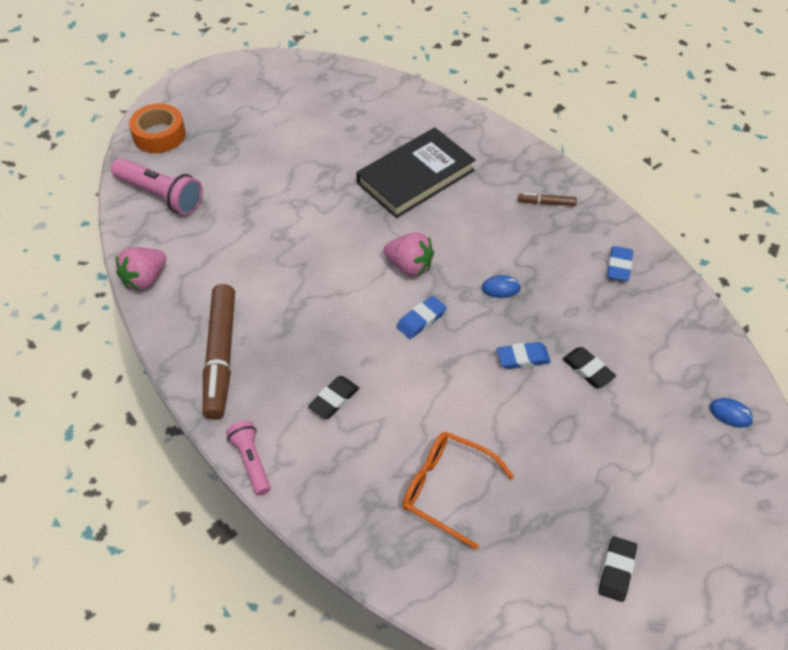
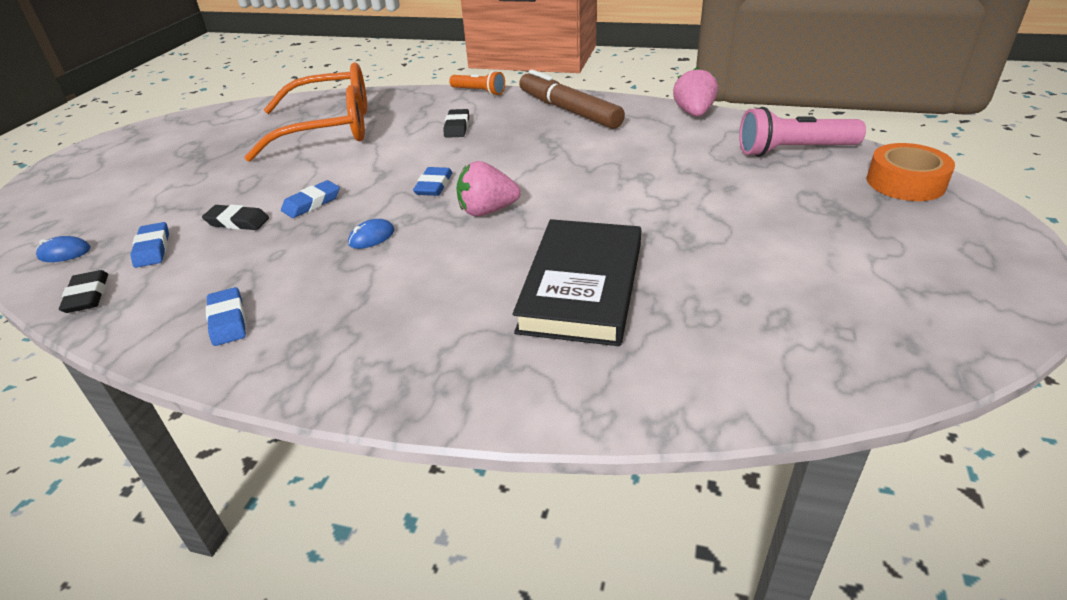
camera: 145 degrees right, 15 degrees down
(251, 461) = (479, 92): pink flashlight -> orange flashlight
(447, 489) = (329, 128): orange glasses -> orange glasses, size x1.62
(546, 203) = (373, 346): brown marker -> none
(616, 570) = (177, 145): black eraser -> black eraser (87, 296)
(659, 374) = (152, 249): none -> blue eraser

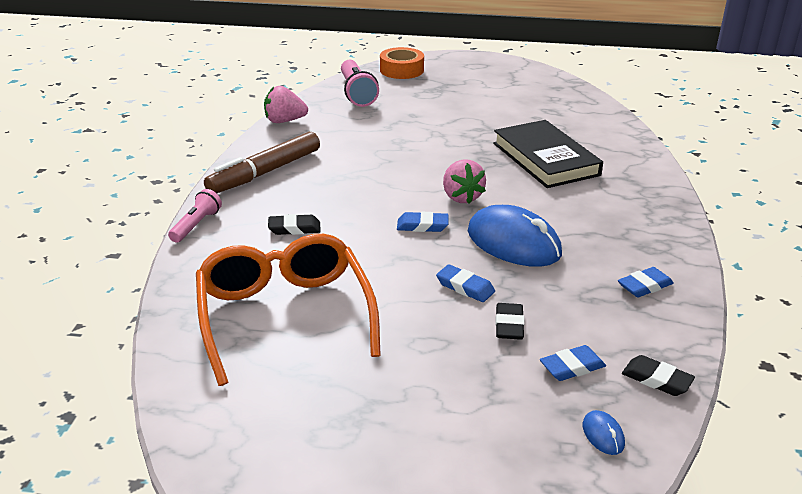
camera: 100 degrees left, 5 degrees down
(87, 296) = (656, 379): black eraser -> black eraser turned 60 degrees clockwise
(371, 237) = (513, 243): blue mouse -> blue mouse, size x2.48
(479, 92) = (196, 225): orange flashlight -> pink flashlight
(582, 287) = (545, 159): black book -> black book turned 60 degrees clockwise

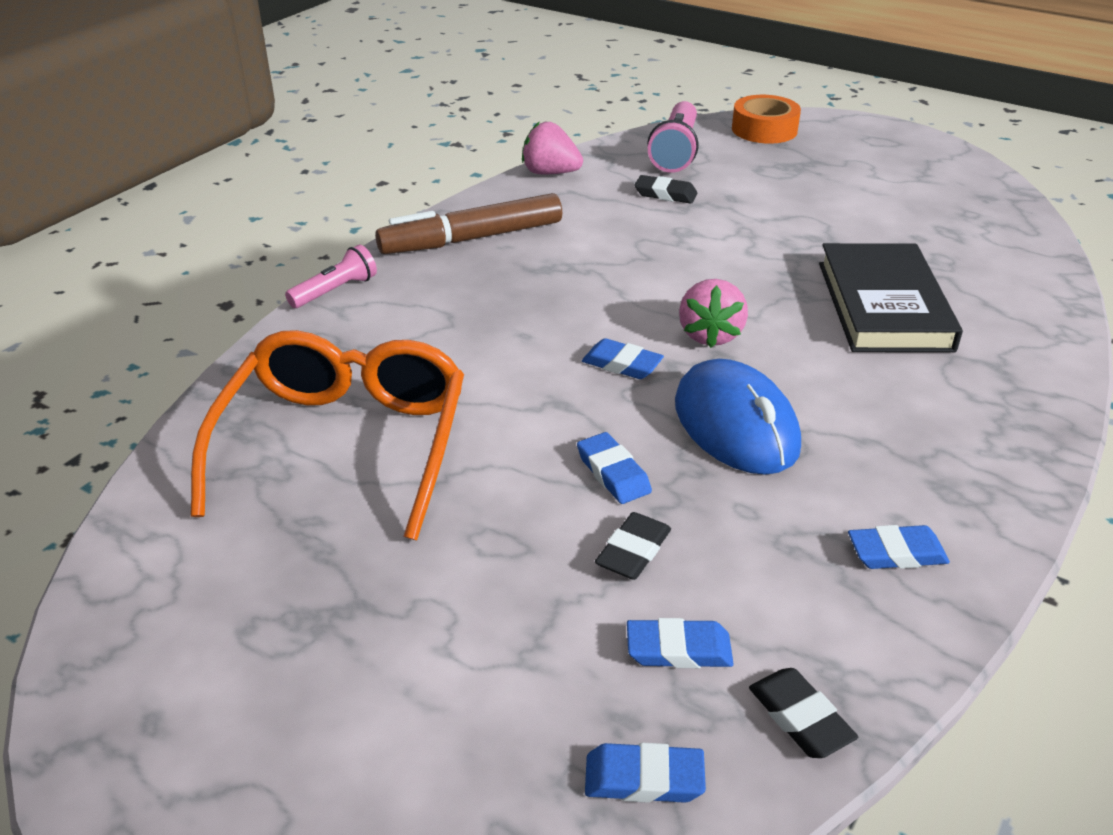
camera: 25 degrees right, 5 degrees up
(294, 228) = (449, 325): black eraser -> black eraser (665, 194)
(603, 435) = (644, 778): blue mouse -> blue eraser

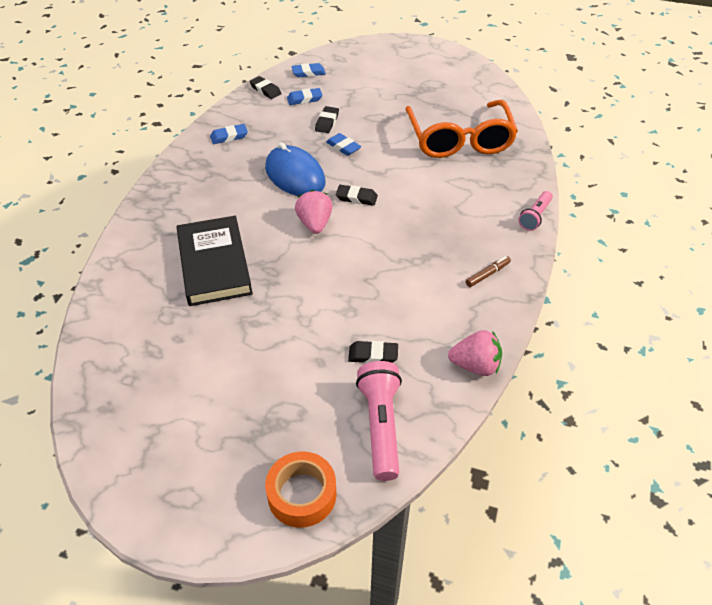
camera: 165 degrees right, 10 degrees up
(471, 239) = (487, 274): brown marker -> brown marker, size x0.43
(622, 364) = (356, 198): blue eraser -> black eraser

